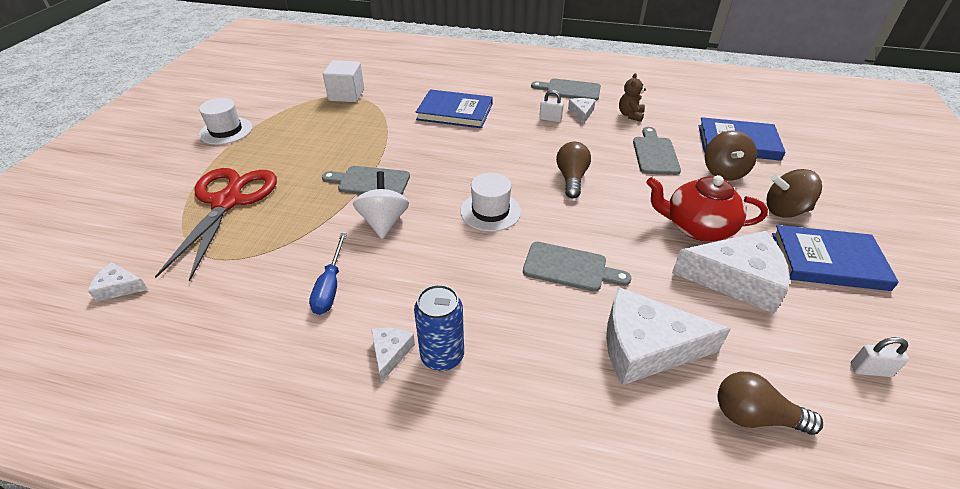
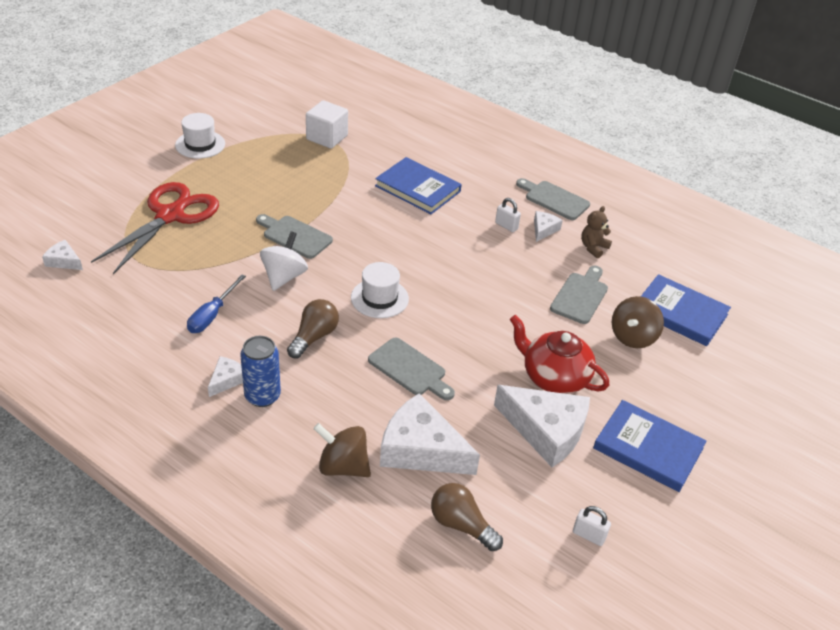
camera: 20 degrees right, 0 degrees up
(571, 179) = (476, 293): brown light bulb -> brown light bulb (314, 337)
(785, 210) = (655, 393): brown spinning top -> brown spinning top (343, 466)

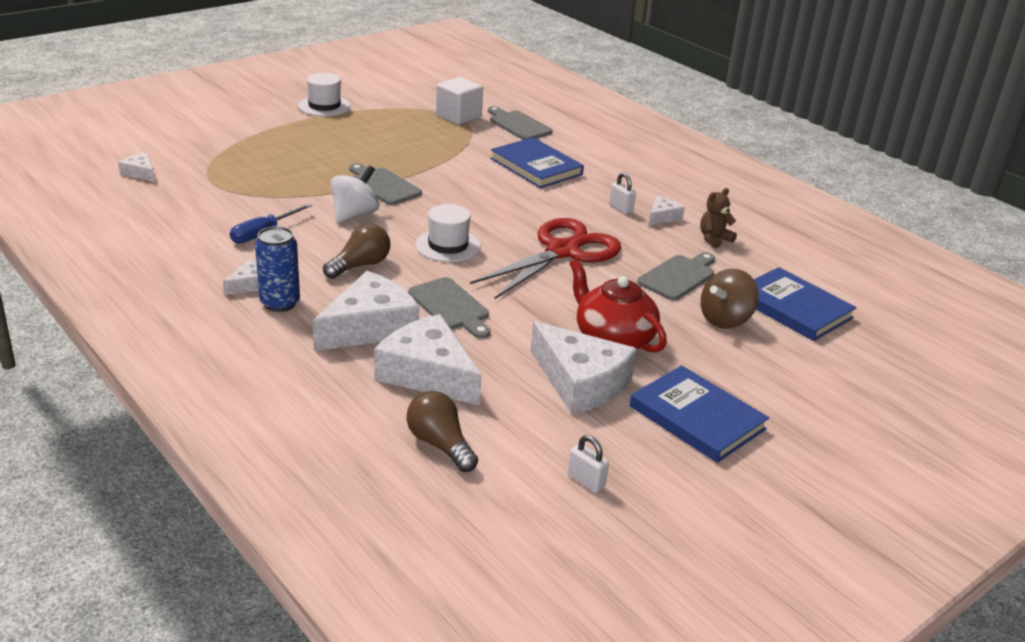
camera: 15 degrees right, 10 degrees down
(170, 216) = (264, 154): red scissors -> red scissors (562, 251)
(343, 466) = (334, 373): brown spinning top -> none
(351, 407) = (370, 327): none -> white cheese
(554, 199) = (687, 194): grey cutting board -> grey cutting board (518, 125)

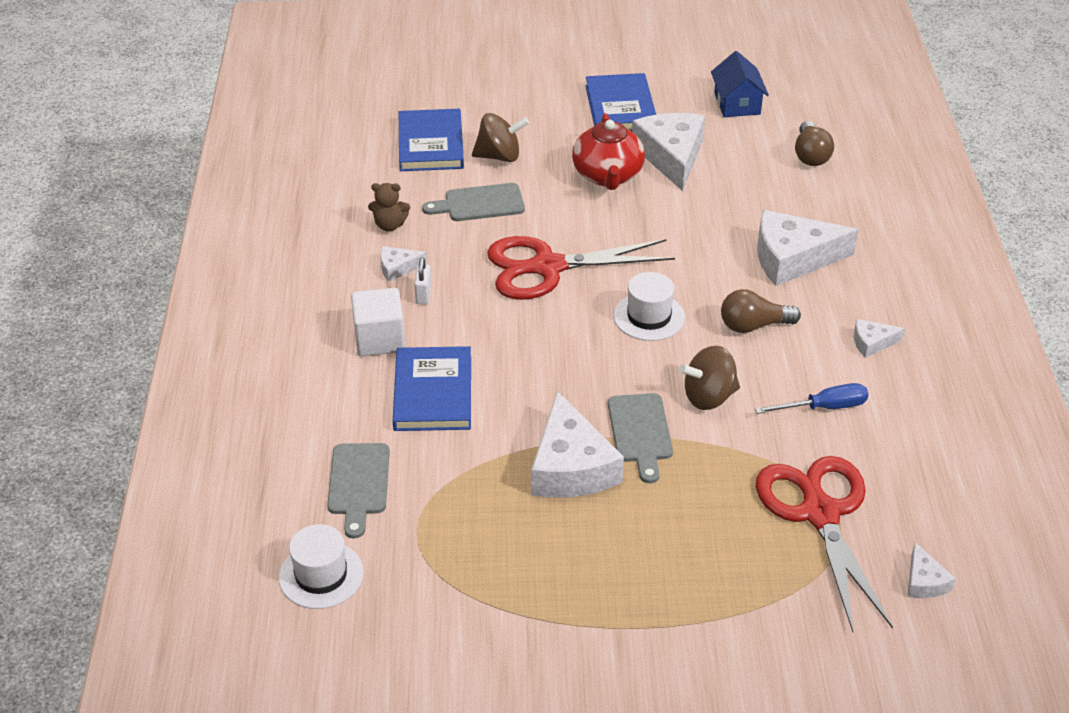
camera: 140 degrees left, 10 degrees up
(229, 182) = (820, 514): none -> red scissors
(280, 303) = (855, 311): blue can -> none
(324, 106) = (583, 654): white hat -> white hat (321, 575)
(354, 215) = (708, 397): white spinning top -> brown spinning top
(428, 373) = (777, 203): white cheese -> white cheese (570, 467)
(450, 306) = (708, 251): grey cutting board -> none
(458, 116) = (415, 539): white cube -> white cube (379, 339)
(586, 481) = (737, 103): white padlock -> blue house

